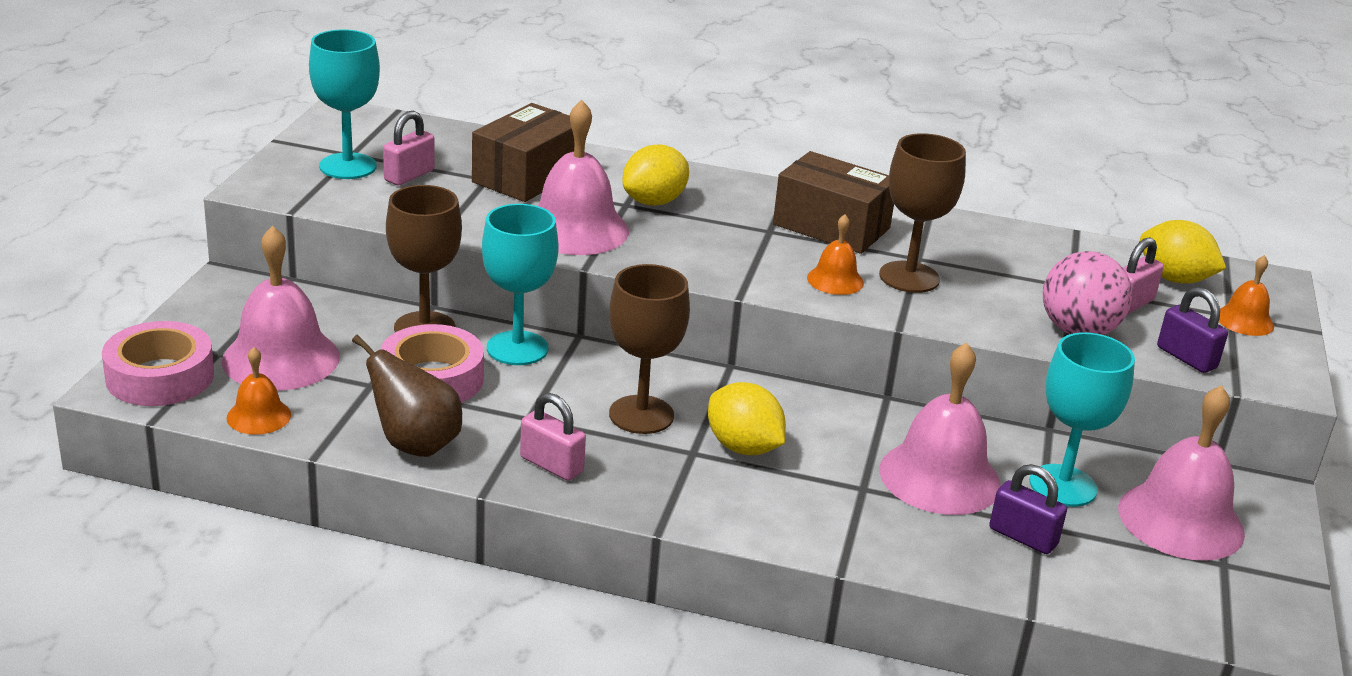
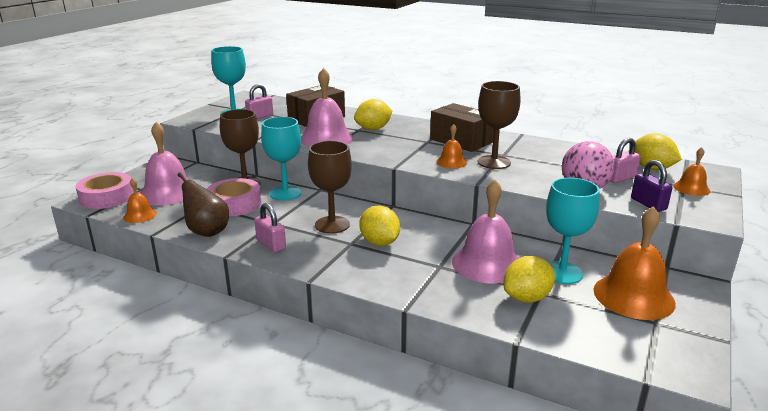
camera: 15 degrees right, 5 degrees down
(1023, 537) = (527, 298): purple padlock -> yellow lemon
(1181, 520) = (633, 296): pink bell -> orange bell

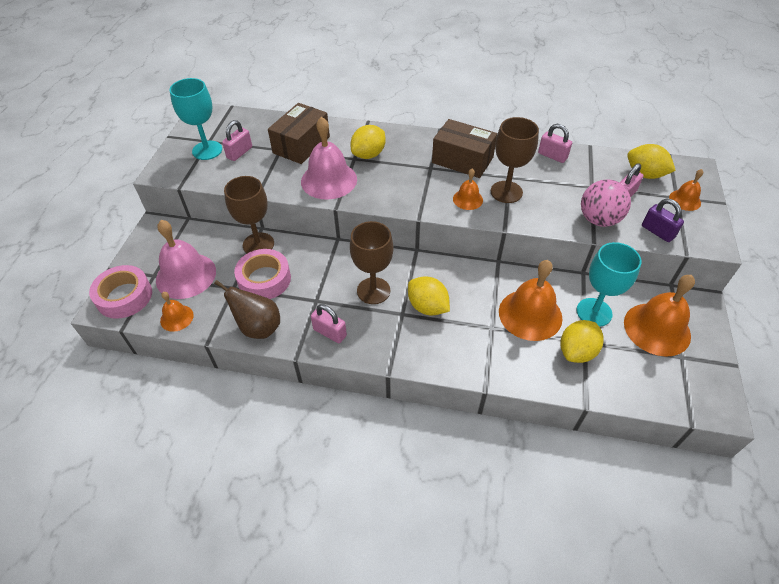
camera: 15 degrees left, 25 degrees up
(285, 193) = (306, 252): turquoise goblet -> none
(487, 263) = (530, 314): pink bell -> orange bell
(555, 147) = (552, 156): none -> pink padlock

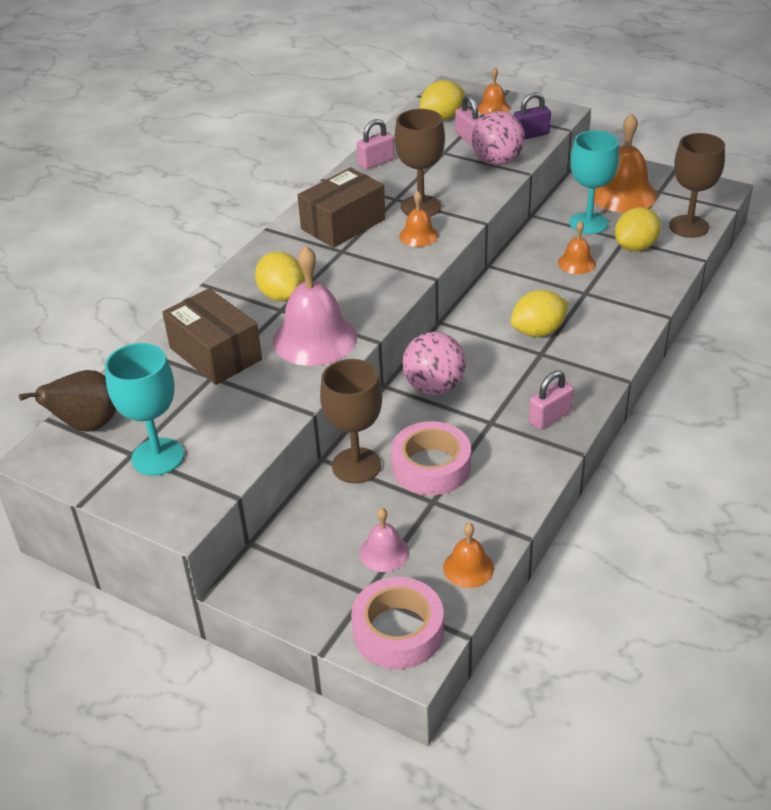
camera: 70 degrees left, 10 degrees down
(186, 275) = (384, 552): pink bell -> pink bell, size x0.52
(239, 153) = (190, 420): pink padlock -> none
(258, 327) = (518, 482): brown pear -> brown pear (87, 425)
(343, 263) = (434, 387): none -> pink ball
(373, 291) = (495, 369): brown goblet -> brown goblet (688, 226)
(530, 314) = (576, 263): orange bell -> orange bell, size x0.52
(577, 351) = (635, 247): yellow lemon -> yellow lemon turned 75 degrees clockwise

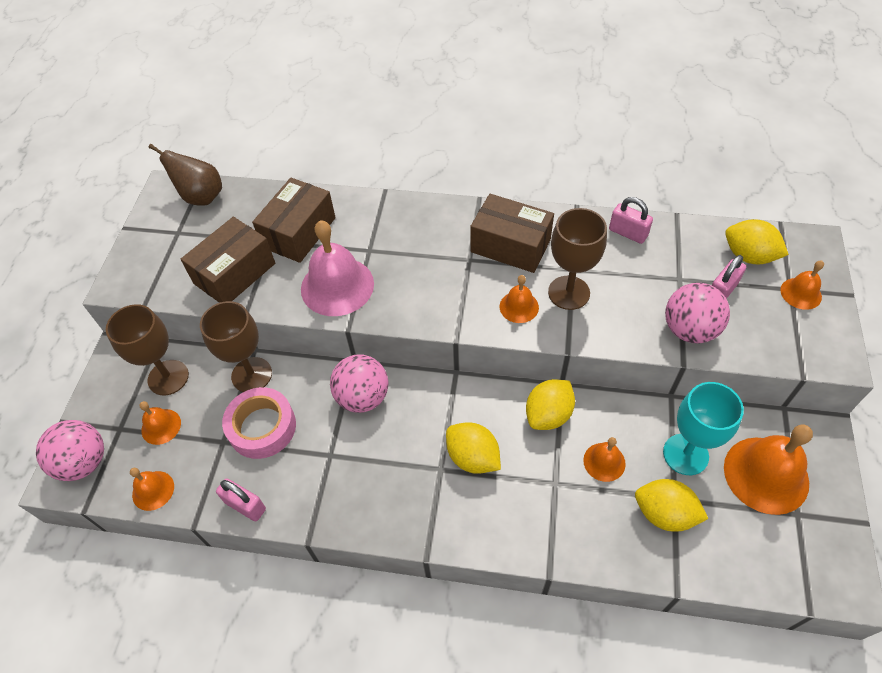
camera: 70 degrees right, 15 degrees up
(158, 457) = (176, 247): turquoise goblet -> none
(239, 411) = (235, 273): none -> brown box
(282, 295) = (387, 243): yellow lemon -> yellow lemon (548, 414)
(384, 552) = (161, 426): pink bell -> orange bell
(398, 631) = (84, 462): pink tape -> pink ball
(531, 135) = (765, 344): purple padlock -> none
(550, 417) = (349, 502): pink padlock -> pink padlock (245, 505)
(688, 226) = (738, 564): brown goblet -> brown goblet (168, 377)

